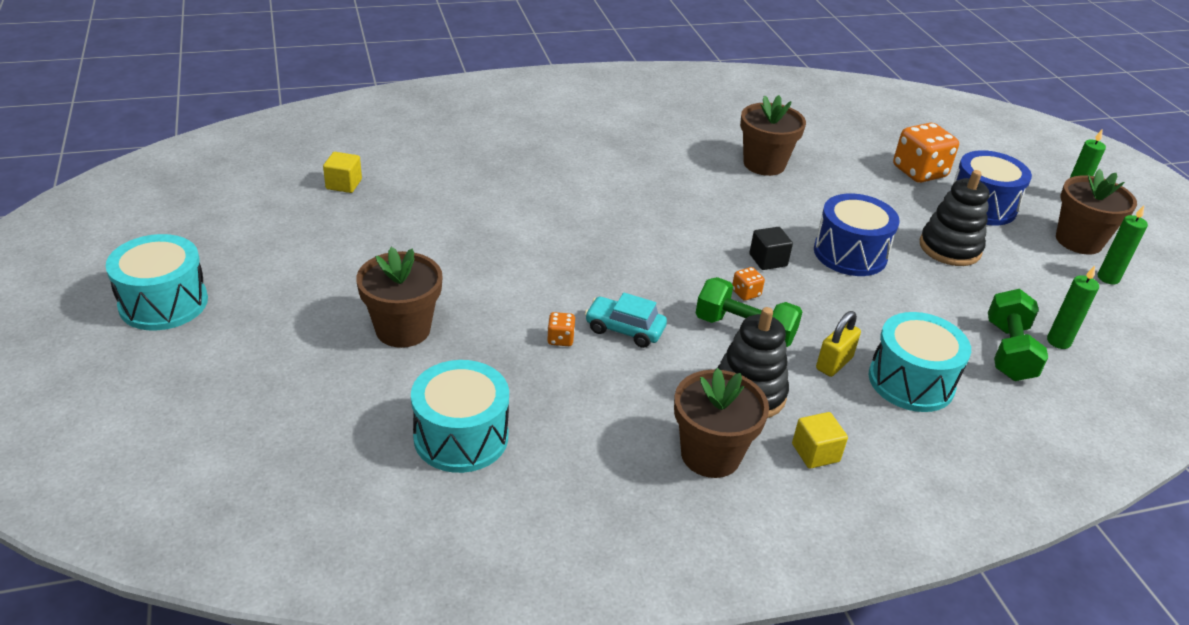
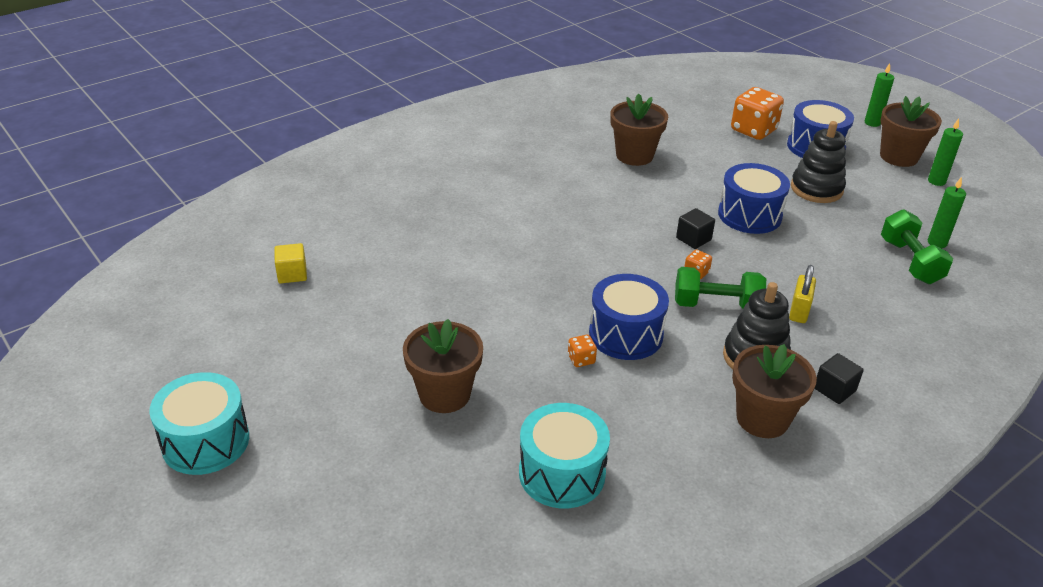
camera: 20 degrees left, 0 degrees up
(624, 329) = (625, 334): turquoise car -> blue drum
(815, 453) = (834, 389): yellow cube -> black cube
(911, 381) = (861, 308): turquoise drum -> none

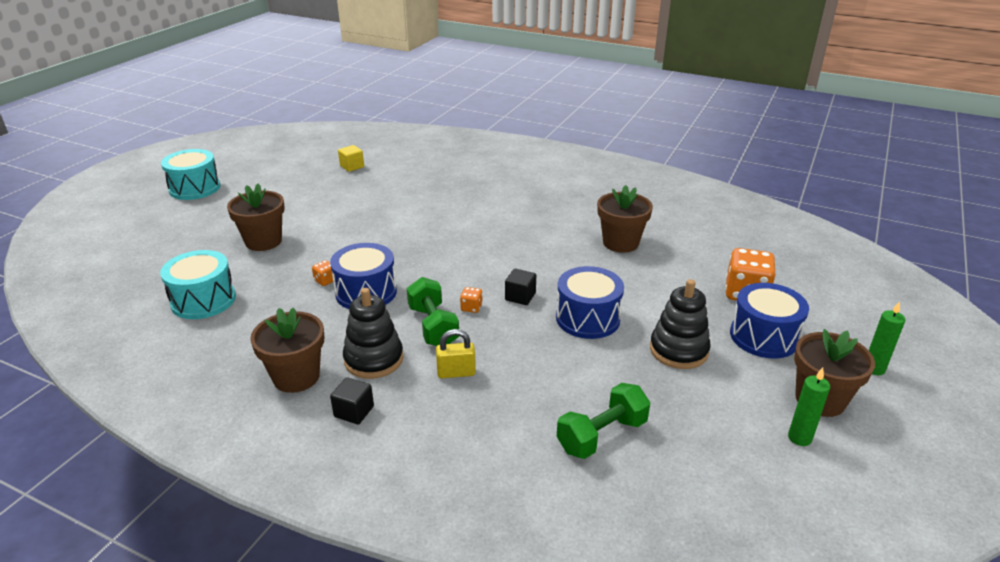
camera: 65 degrees right, 5 degrees down
(937, 243) = (660, 453): green candle -> none

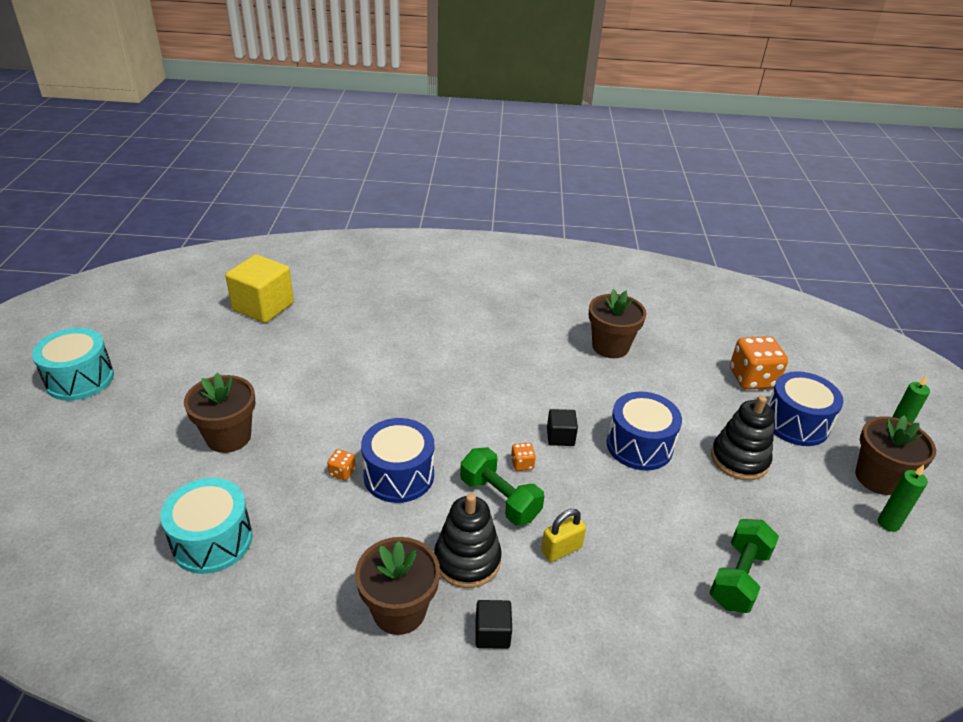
camera: 25 degrees left, 5 degrees up
(352, 166) = (263, 306): yellow cube -> yellow cube, size x2.01

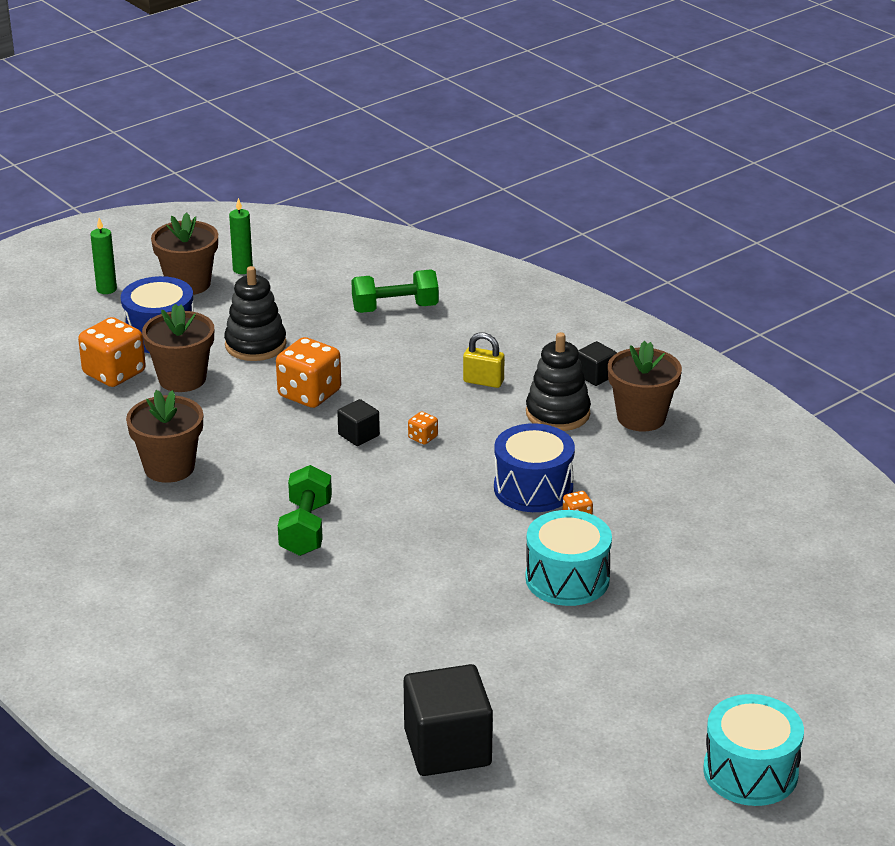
camera: 130 degrees left, 5 degrees down
(212, 541) = (735, 531): turquoise drum -> turquoise drum (567, 579)
(228, 437) = (645, 607): brown flower pot -> brown flower pot (182, 379)
(263, 306) = (447, 747): yellow cube -> black cube
(499, 499) = (478, 429): green dumbbell -> green dumbbell (306, 529)
(639, 445) = (309, 394): blue drum -> orange dice

